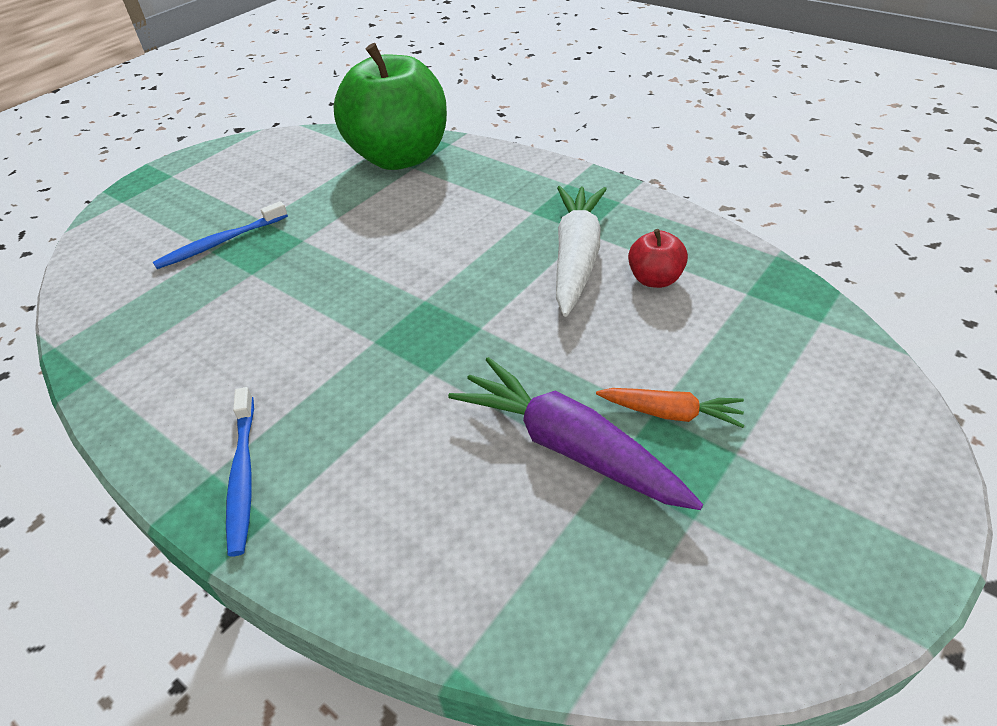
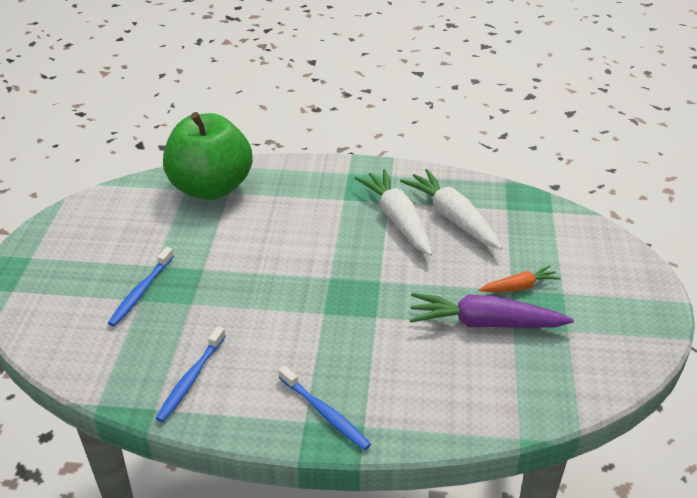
camera: 35 degrees left, 5 degrees down
(158, 359) = (191, 379): none -> blue toothbrush
(654, 279) = (452, 218): red apple -> white carrot

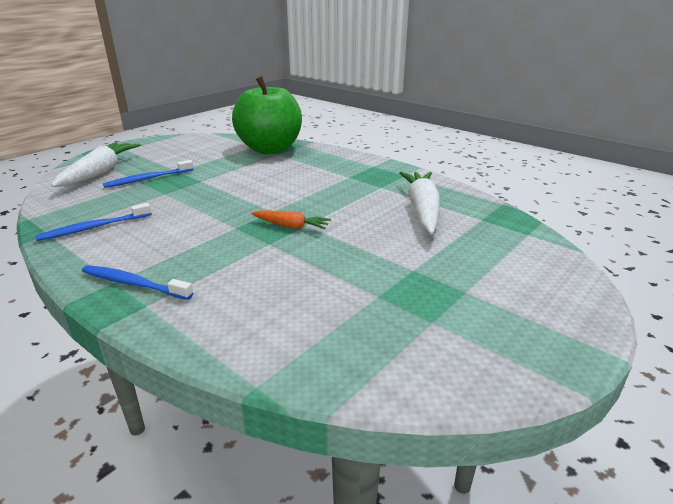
camera: 35 degrees right, 10 degrees down
(325, 413) = (134, 284): blue toothbrush -> blue toothbrush turned 120 degrees clockwise
(397, 220) = (373, 197): white carrot -> white carrot (100, 172)
(485, 323) = (353, 282): purple carrot -> none
(519, 287) = (423, 270): orange carrot -> orange carrot (291, 226)

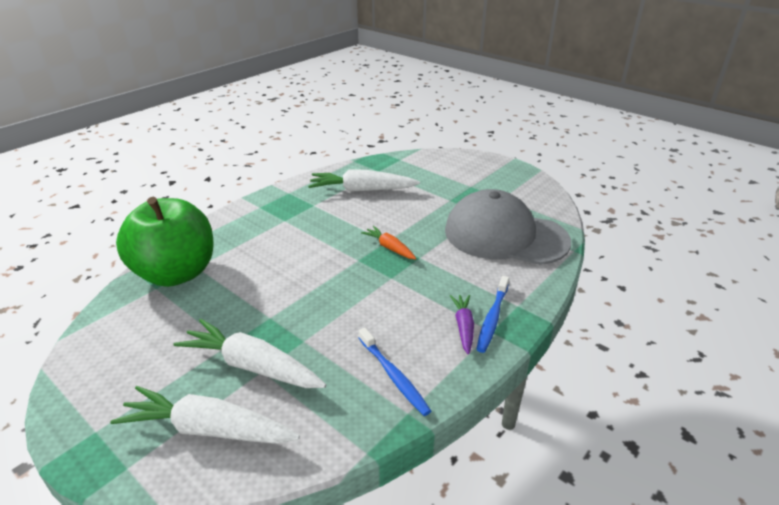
camera: 90 degrees left, 5 degrees up
(131, 264) = (463, 327): none -> purple carrot
(148, 179) = (252, 366): blue toothbrush -> white carrot
(291, 226) = (389, 248): orange carrot -> orange carrot turned 60 degrees counterclockwise
(310, 312) = (505, 235): none -> grey cap

